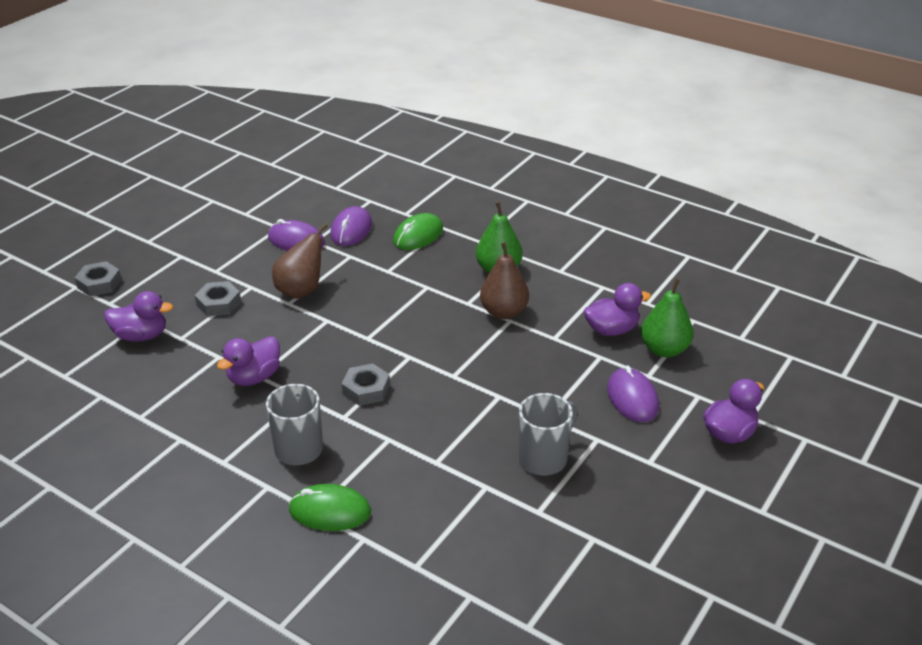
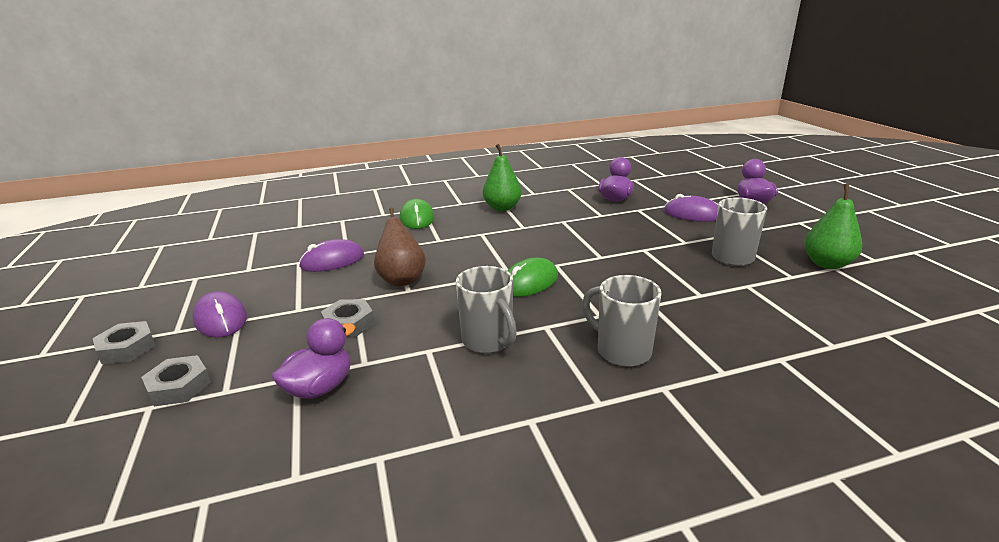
camera: 50 degrees left, 10 degrees down
(254, 377) = (488, 341): purple duck -> grey mug
(330, 511) = (729, 364): green mouse -> green mouse (529, 282)
(351, 230) = (363, 237): purple mouse -> purple mouse (221, 319)
(366, 389) = (575, 294): grey nut -> grey nut (127, 348)
(504, 312) = (551, 220): brown pear -> none
(664, 349) = (653, 193): green pear -> green pear (827, 264)

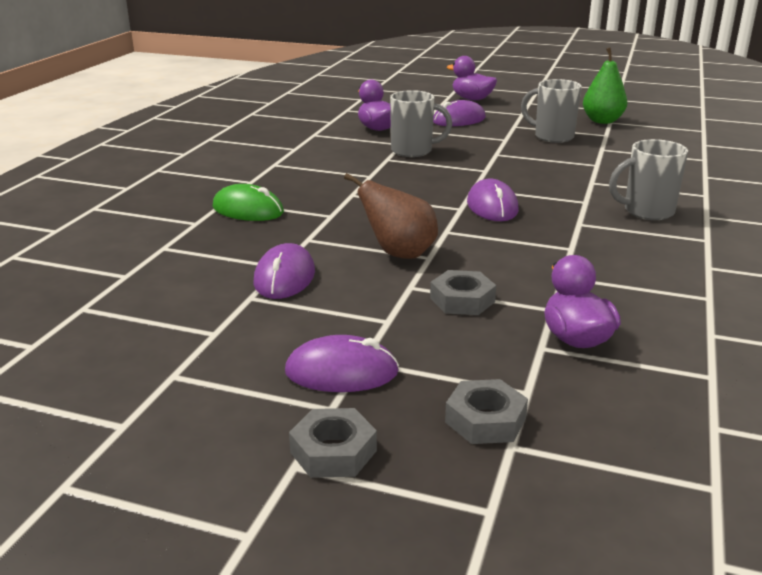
camera: 55 degrees left, 0 degrees up
(488, 341) = (577, 249): grey mug -> grey mug (413, 151)
(502, 208) = (304, 169): green pear -> none
(529, 282) = (492, 206): green mouse -> purple mouse

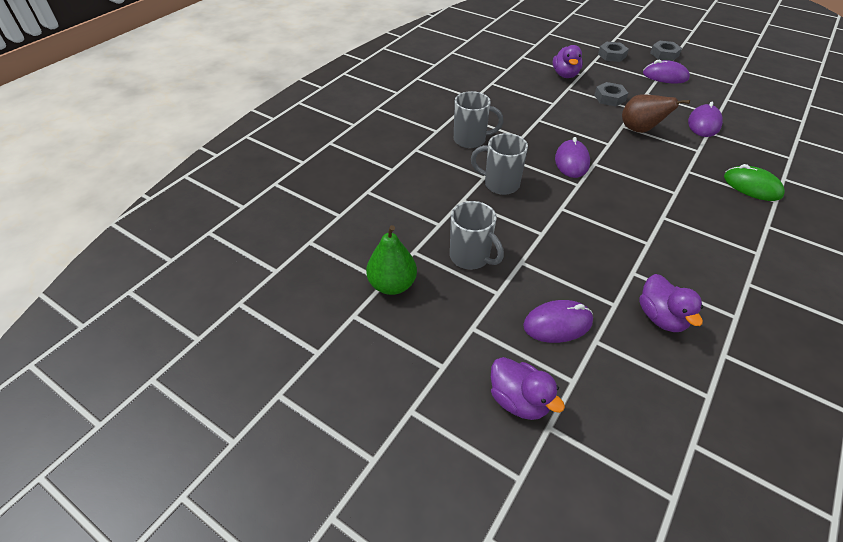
camera: 165 degrees left, 20 degrees up
(413, 151) = (622, 253): grey mug -> grey mug (500, 184)

